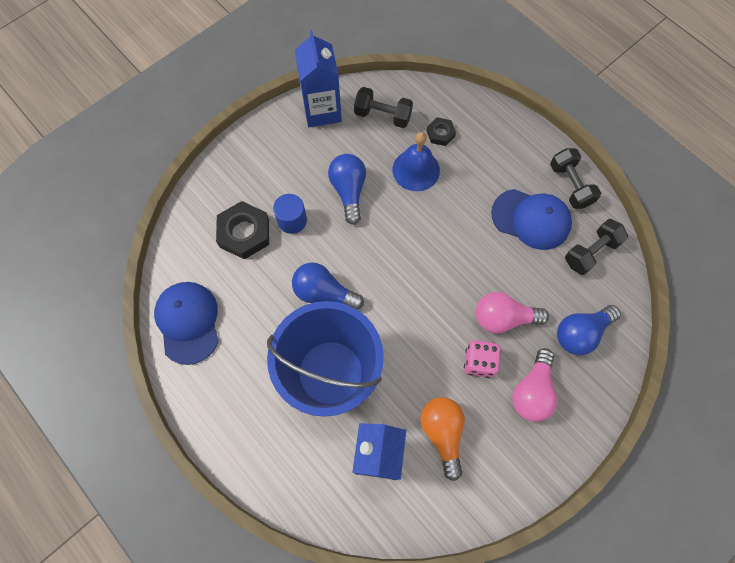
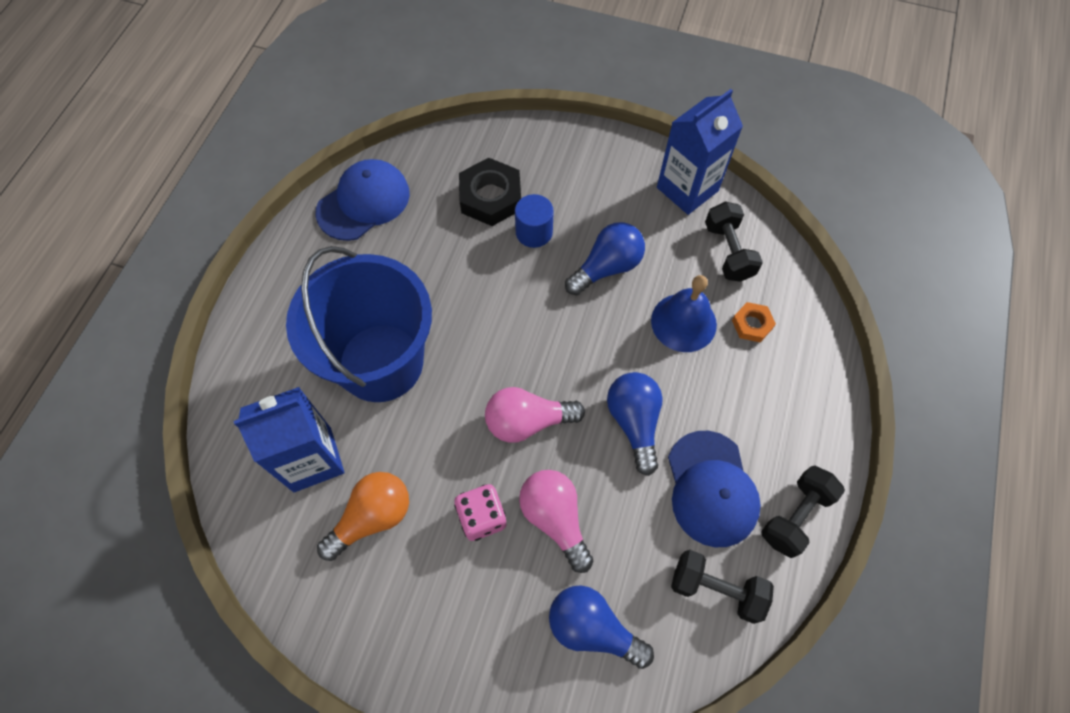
camera: 60 degrees right, 5 degrees down
(324, 292) = (469, 307): blue light bulb -> blue light bulb (634, 422)
(440, 133) = (752, 324): black nut -> orange nut
(532, 391) = (479, 601): pink light bulb -> pink light bulb (527, 421)

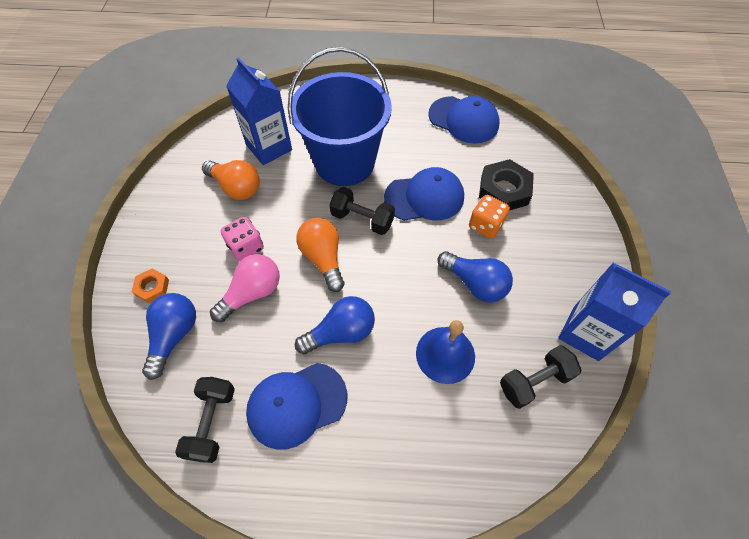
camera: 75 degrees right, 5 degrees down
(472, 283) = (424, 197): none -> blue cap
(527, 421) = (323, 258): pink light bulb -> orange light bulb
(534, 232) = (485, 225): blue cylinder -> orange dice
(752, 324) = (464, 416): orange nut -> orange nut (152, 287)
(795, 516) = (285, 484): black dumbbell -> black dumbbell (362, 219)

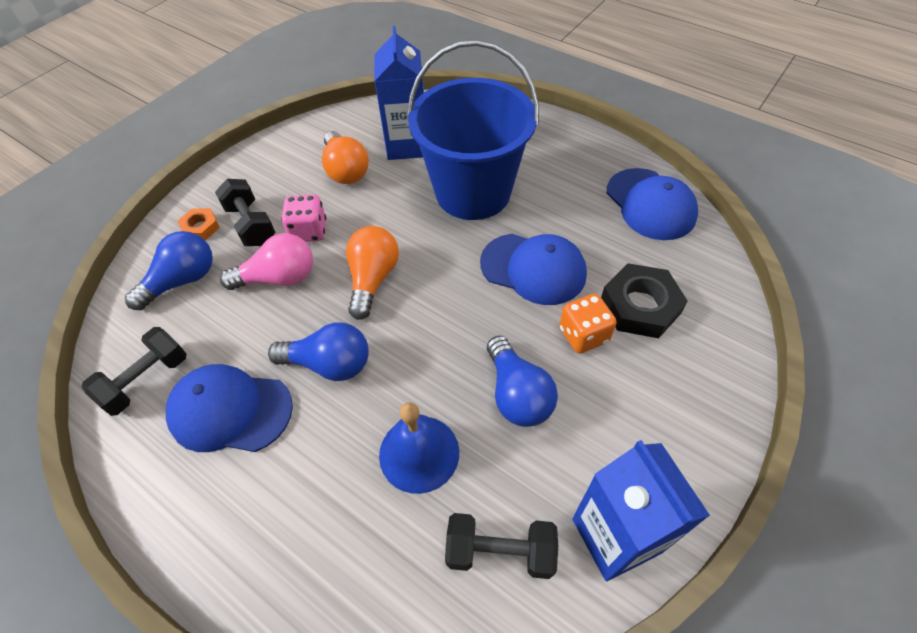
camera: 35 degrees right, 5 degrees down
(362, 219) = (445, 259): black dumbbell -> black dumbbell (251, 225)

